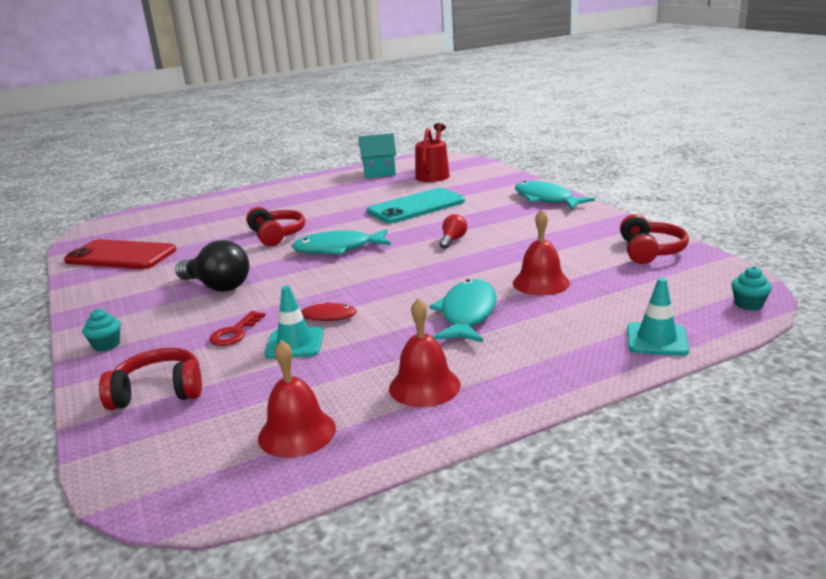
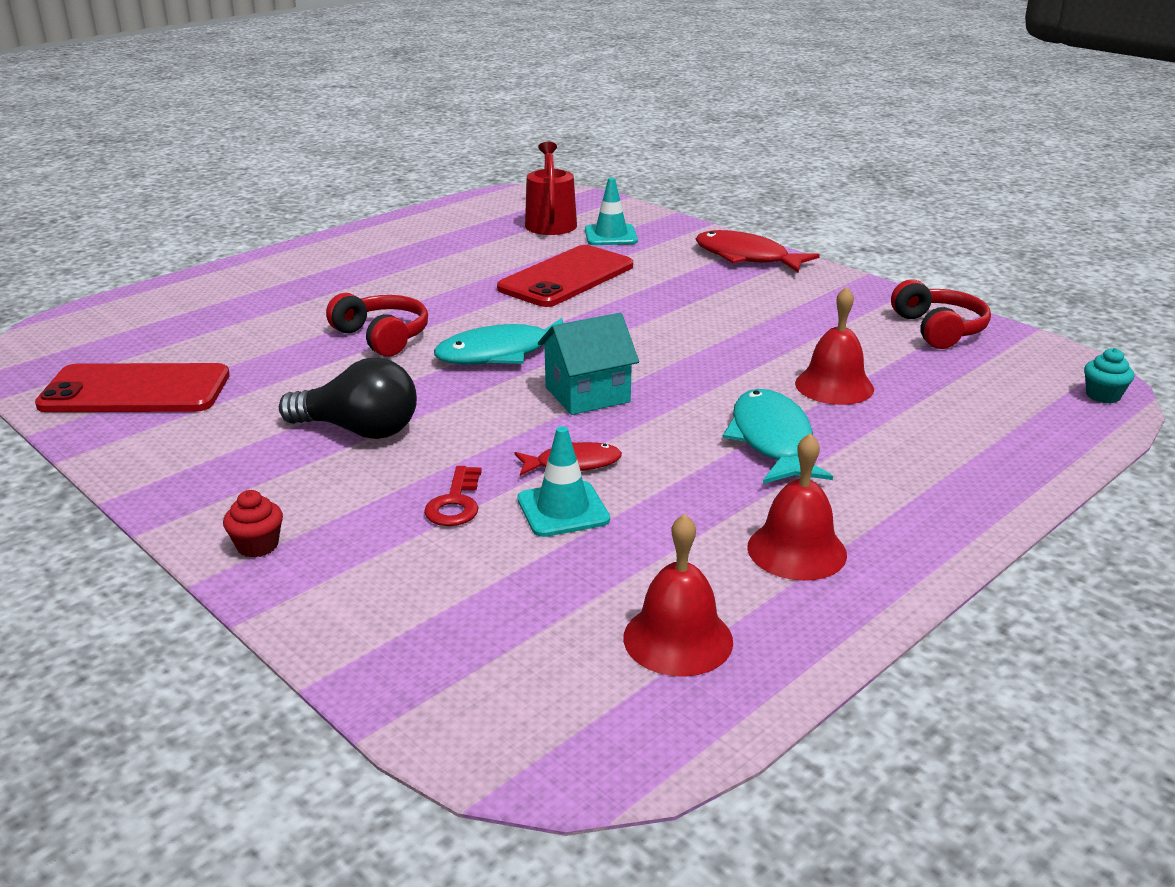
camera: 20 degrees left, 5 degrees up
(106, 345) = (257, 546): turquoise cupcake -> red cupcake
(158, 392) = (416, 609): red headphones -> none
(379, 172) = (461, 221): turquoise house -> turquoise house (587, 394)
(416, 207) = (566, 277): turquoise phone -> red phone
(453, 240) = (664, 329): red light bulb -> none
(546, 199) = (746, 257): turquoise fish -> red fish
(656, 339) = (1032, 453): turquoise traffic cone -> turquoise traffic cone (611, 236)

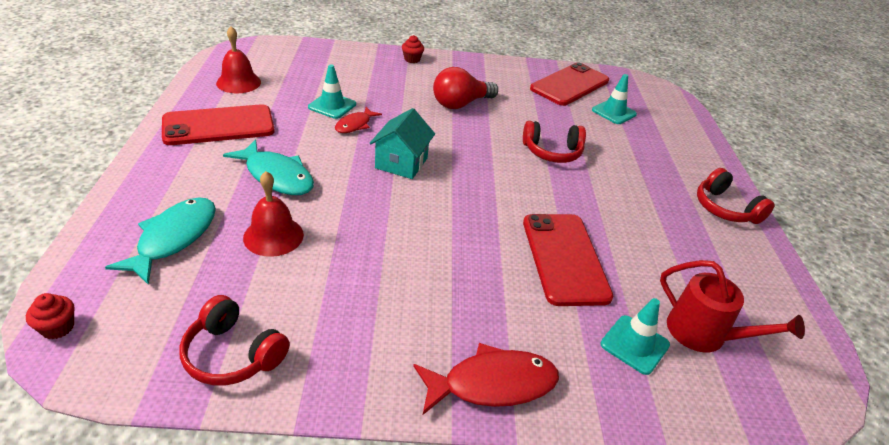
camera: 130 degrees right, 10 degrees up
(190, 340) = (614, 112): none -> turquoise traffic cone
(341, 248) = (725, 208): none -> red headphones
(359, 430) = (461, 104): black light bulb -> red light bulb
(455, 503) = (375, 93): red key -> none
(501, 354) = (482, 169): turquoise fish -> turquoise fish (174, 238)
(796, 550) = (218, 126): red bell -> red phone
(1103, 396) = (58, 328): turquoise cupcake -> red cupcake

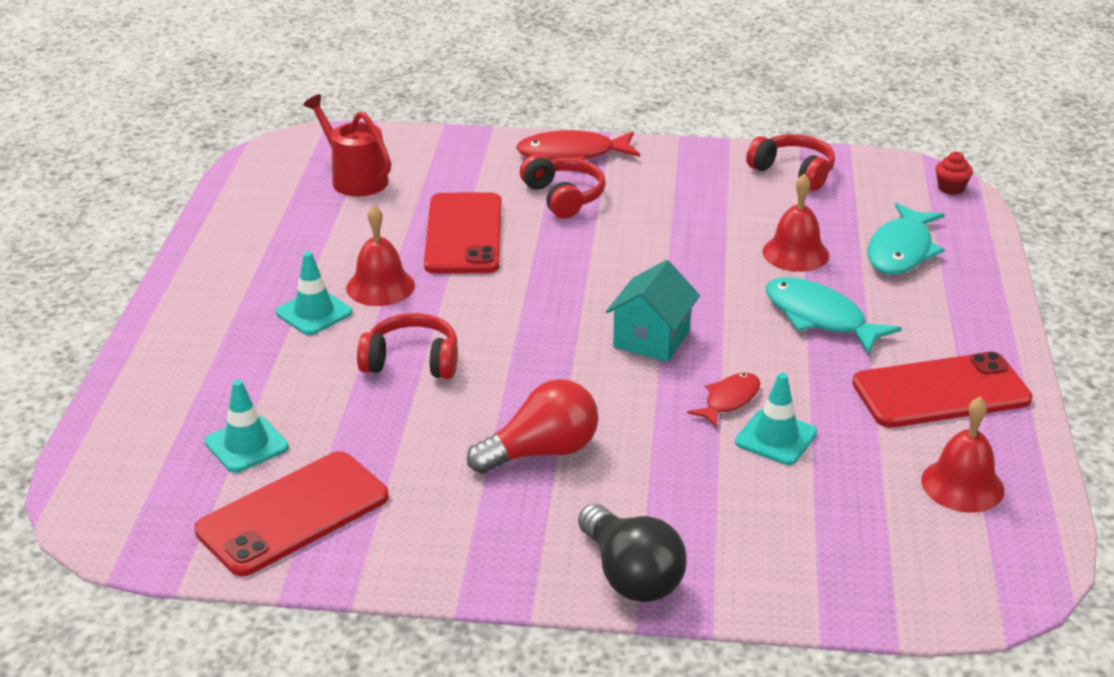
camera: 170 degrees left, 5 degrees down
(412, 59) = (630, 575): red cupcake -> black light bulb
(603, 206) = (380, 286): none -> red bell
(634, 344) = (430, 173): turquoise traffic cone -> turquoise traffic cone (314, 312)
(725, 208) = (205, 286): red headphones -> red headphones (563, 197)

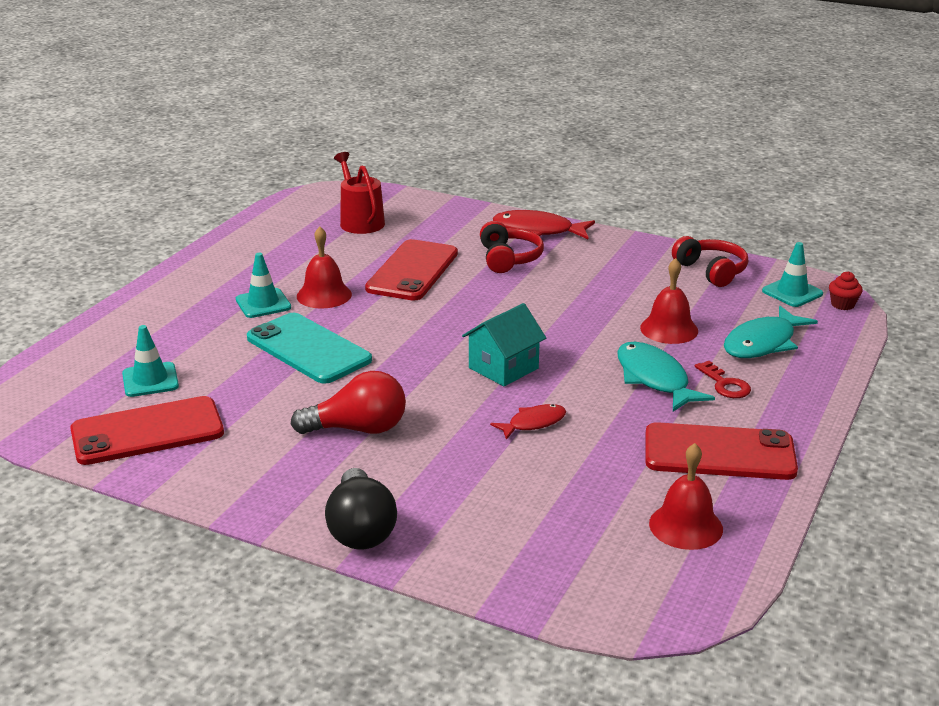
camera: 20 degrees right, 5 degrees down
(412, 361) = (308, 349): red headphones -> turquoise phone
(776, 438) = (551, 457): turquoise traffic cone -> turquoise traffic cone (792, 292)
(895, 308) = (725, 384): none -> red key

